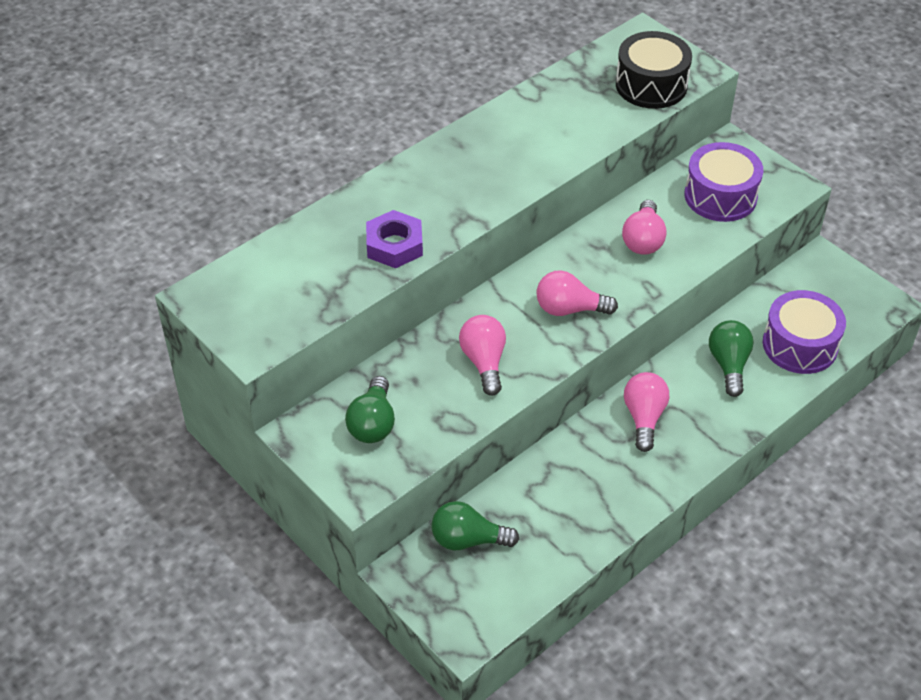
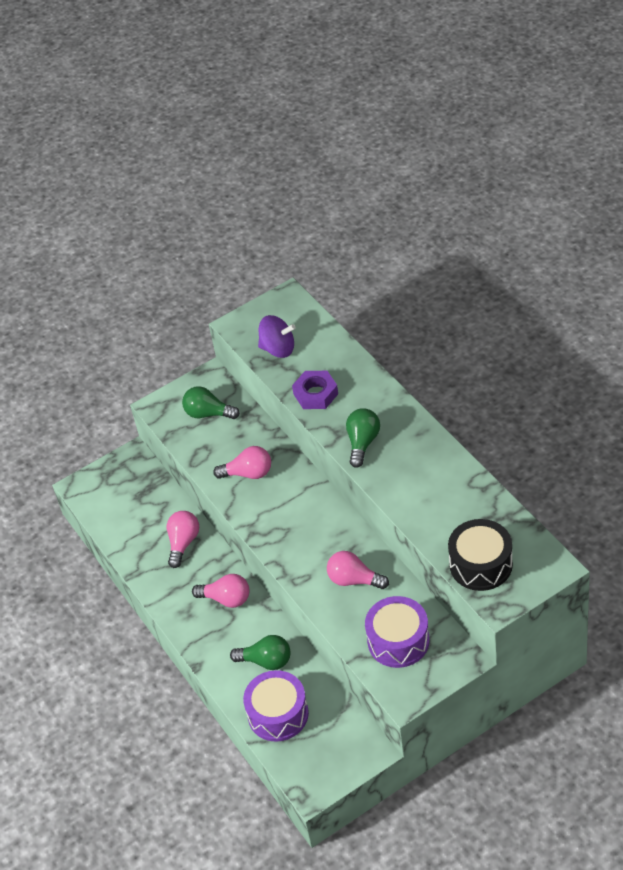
camera: 105 degrees right, 0 degrees up
(306, 293) = (278, 349): none -> purple spinning top
(468, 540) = (148, 491): green light bulb -> green light bulb (362, 443)
(569, 309) = (289, 526): pink light bulb -> pink light bulb (183, 543)

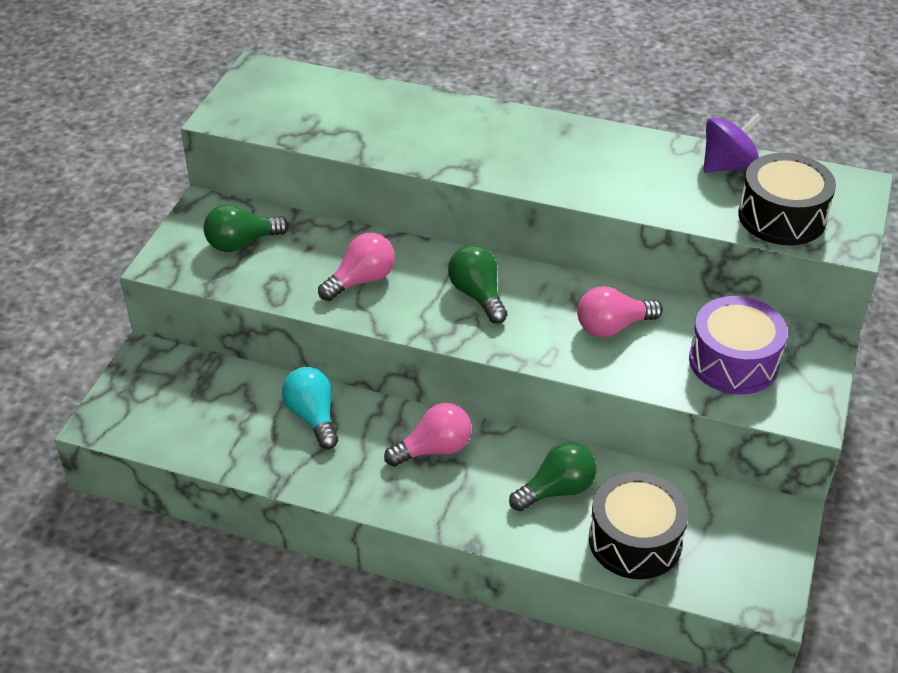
camera: 45 degrees left, 5 degrees down
(183, 543) = (313, 417): pink light bulb -> turquoise light bulb
(278, 349) = (302, 119): purple spinning top -> purple spinning top (728, 165)
(278, 714) = (635, 540): purple drum -> black drum
(315, 394) = (399, 142): purple nut -> none
(362, 443) = (511, 164): green light bulb -> green light bulb (478, 295)

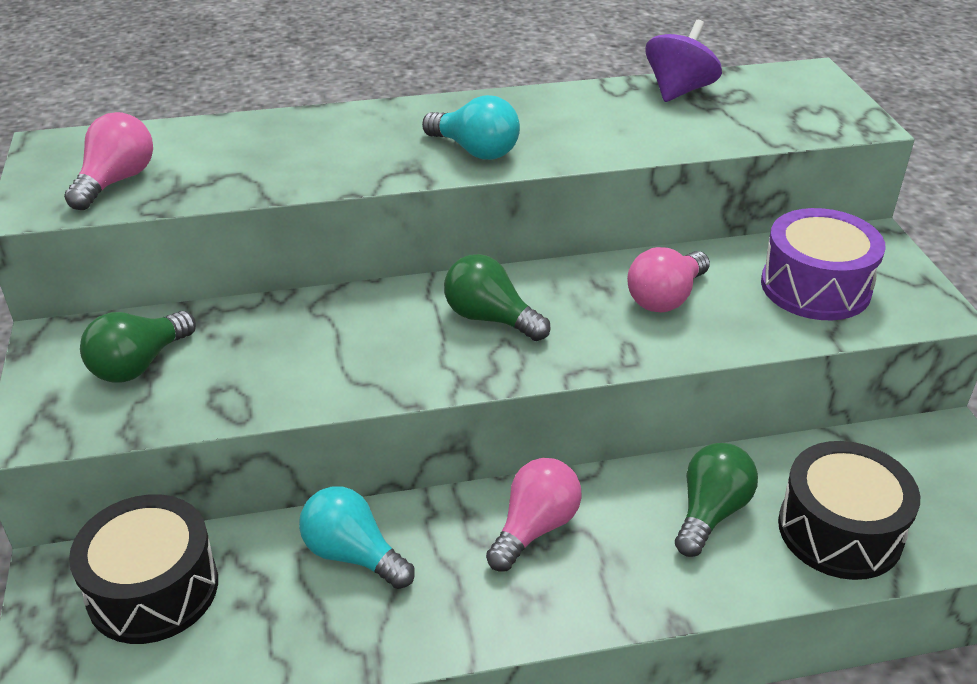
camera: 30 degrees left, 5 degrees down
(361, 280) = (335, 352): pink light bulb -> pink light bulb (116, 181)
(526, 167) = (475, 151): none -> turquoise light bulb
(782, 217) = (778, 118): black drum -> black drum (153, 589)

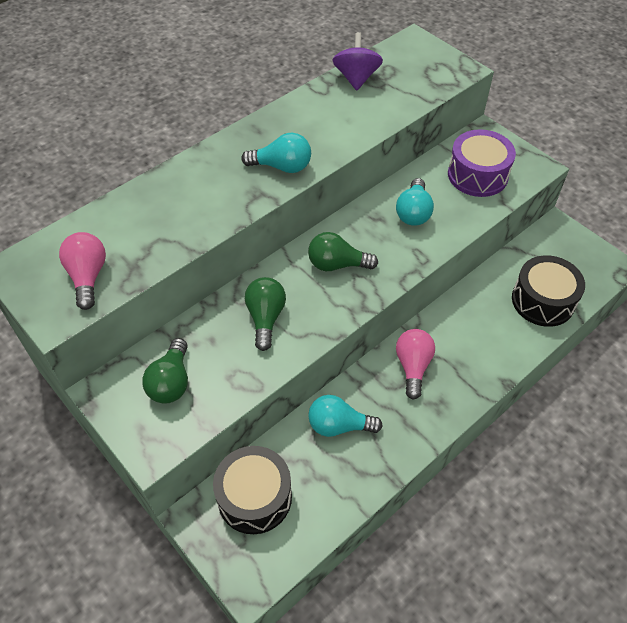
camera: 30 degrees left, 15 degrees up
(665, 298) = (413, 212): pink light bulb -> turquoise light bulb
(710, 512) = (484, 318): green light bulb -> green light bulb (265, 318)

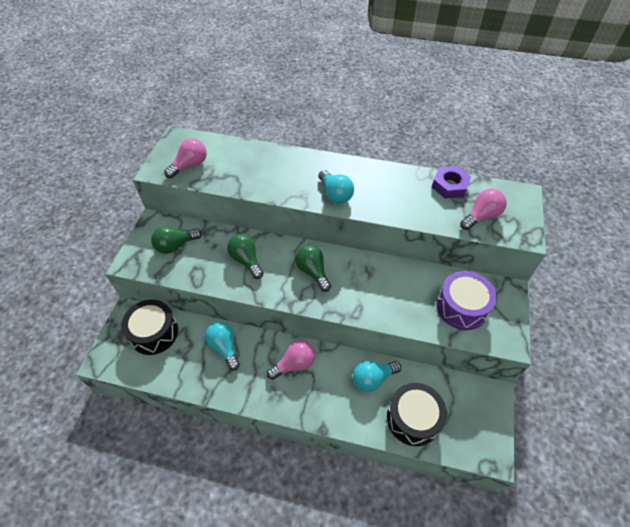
camera: 55 degrees right, 0 degrees up
(265, 318) = (246, 260): green light bulb -> green light bulb turned 90 degrees counterclockwise
(356, 78) = (449, 186): purple spinning top -> purple nut
(413, 212) = (391, 288): turquoise light bulb -> turquoise light bulb (373, 379)
(415, 81) = (481, 216): none -> pink light bulb

